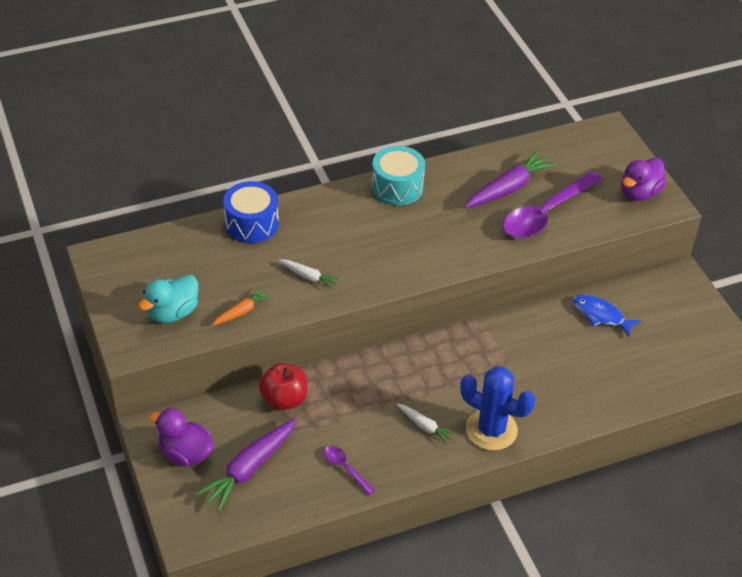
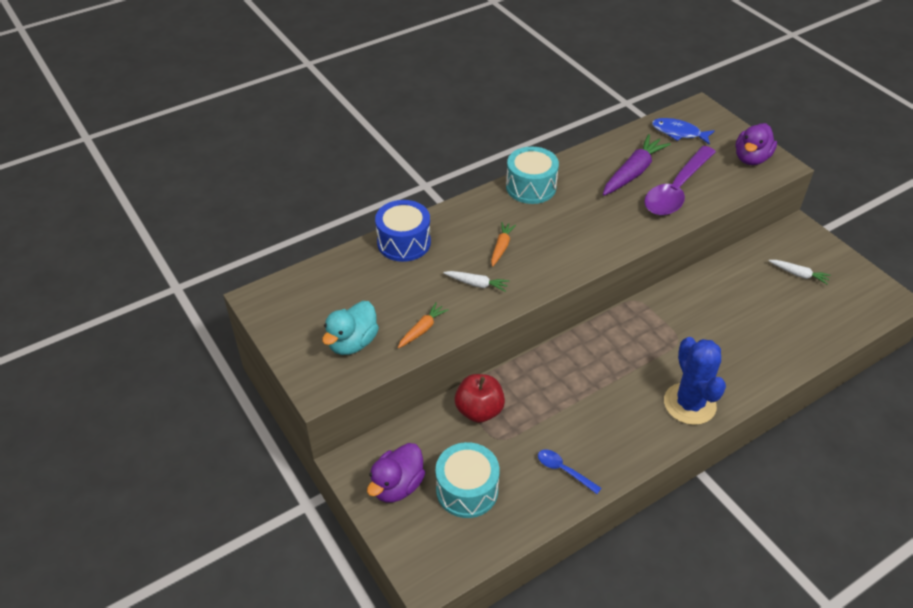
camera: 10 degrees left, 0 degrees up
(186, 453) = (397, 486): purple duck -> purple duck turned 75 degrees counterclockwise
(249, 469) = (467, 490): purple carrot -> turquoise drum
(345, 244) = (501, 247): none -> orange carrot
(345, 468) = (563, 470): purple spoon -> blue spoon
(425, 426) = (625, 412): white carrot -> white carrot (798, 274)
(491, 430) = (689, 404): blue cactus -> blue cactus turned 60 degrees clockwise
(601, 315) = (745, 277): blue fish -> blue fish (678, 133)

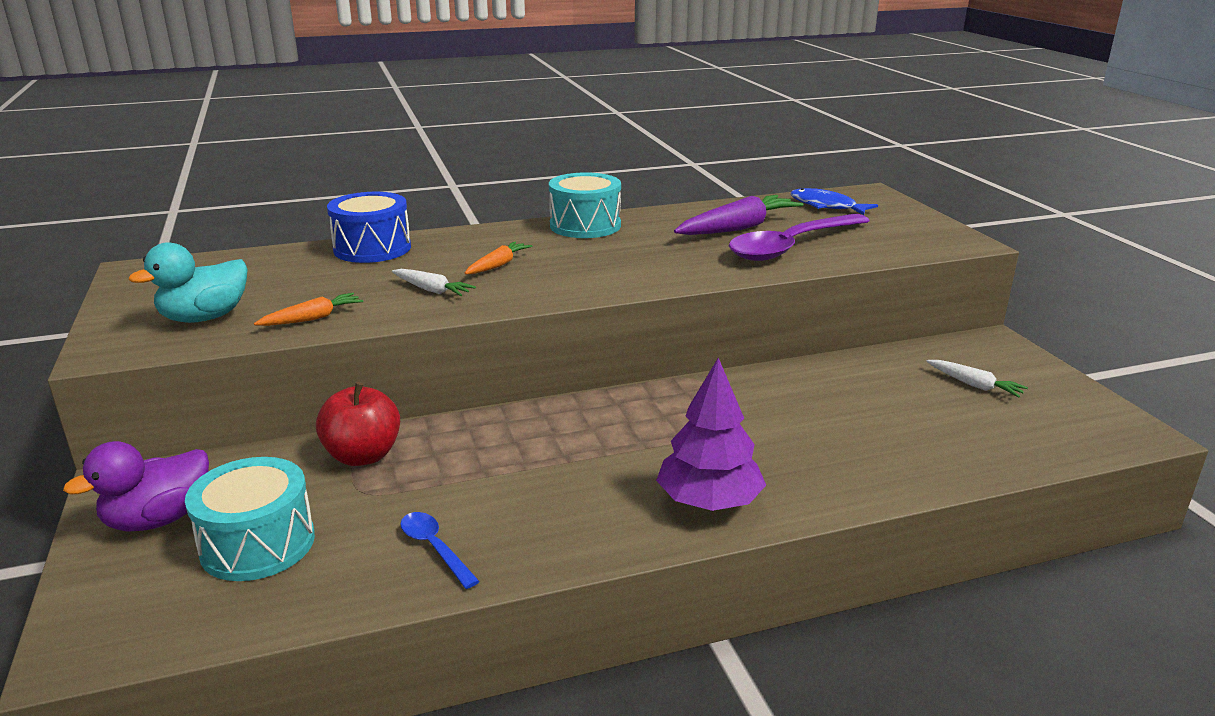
camera: 15 degrees right, 20 degrees down
(689, 404) = (709, 502): blue cactus -> purple tree
(751, 158) = (922, 233): purple duck -> none

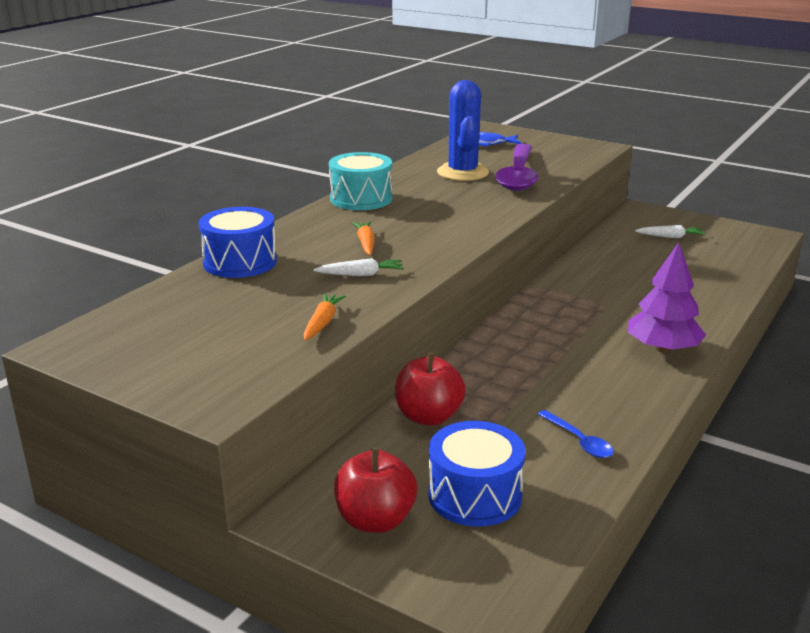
camera: 40 degrees left, 0 degrees up
(158, 519) = (375, 520): purple duck -> red apple
(205, 318) = (234, 354): turquoise duck -> none
(258, 544) = (475, 495): turquoise drum -> blue drum
(434, 548) = (579, 441): blue spoon -> blue spoon turned 135 degrees counterclockwise
(738, 228) = (462, 173): purple carrot -> blue cactus

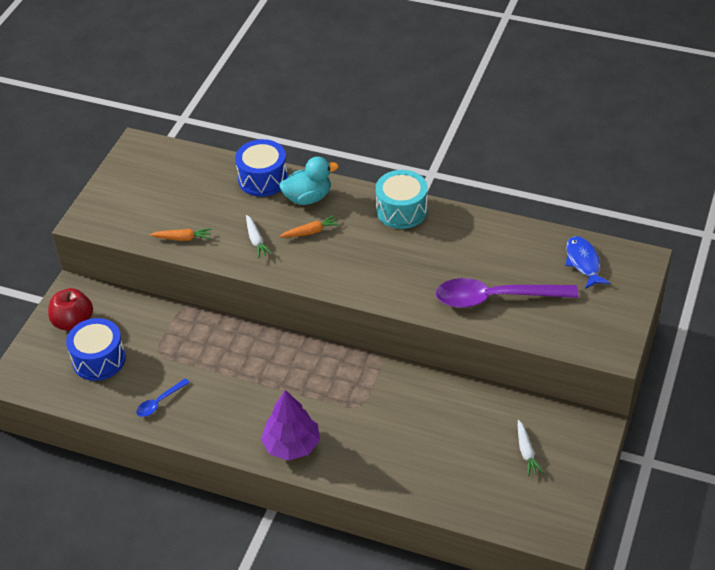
camera: 80 degrees right, 20 degrees up
(301, 240) = (308, 198): none -> turquoise duck
(428, 417) = (175, 327): red apple -> none
(462, 173) = (490, 260): blue cactus -> none

